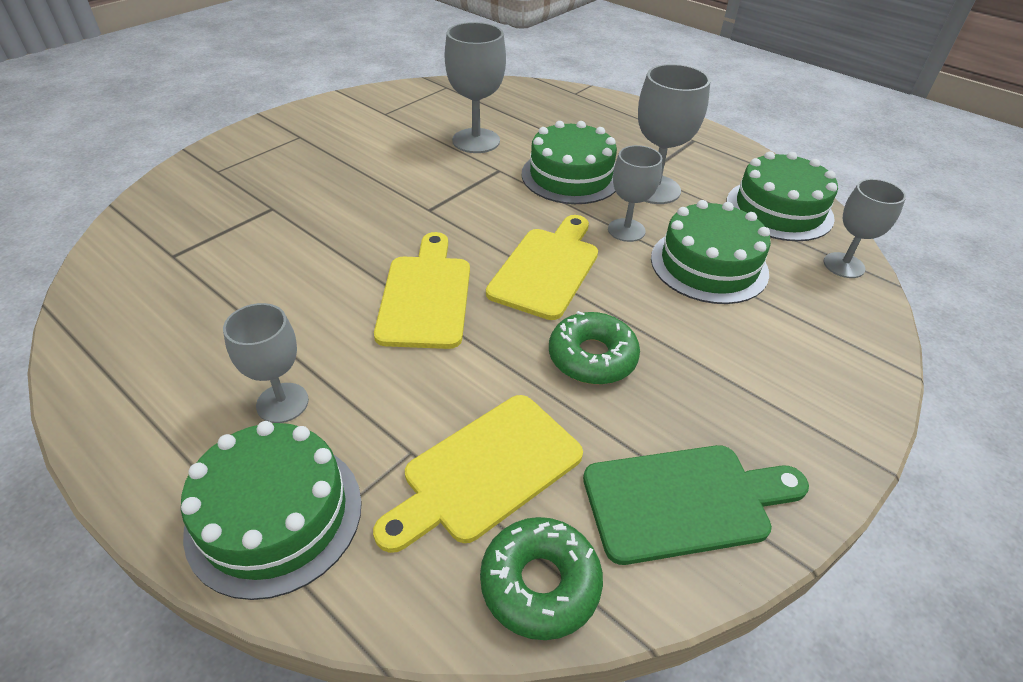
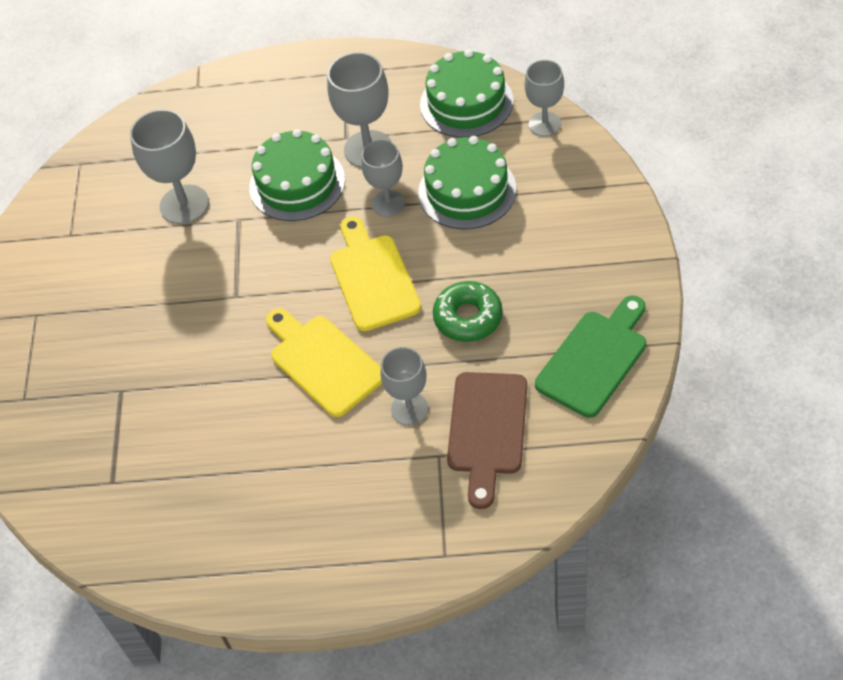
camera: 35 degrees left, 10 degrees up
(275, 515) = (414, 543): green cake -> none
(282, 403) = (334, 495): grey goblet -> grey goblet (409, 409)
(486, 471) = (487, 430): yellow cutting board -> brown cutting board
(540, 583) = (570, 455): green donut -> none

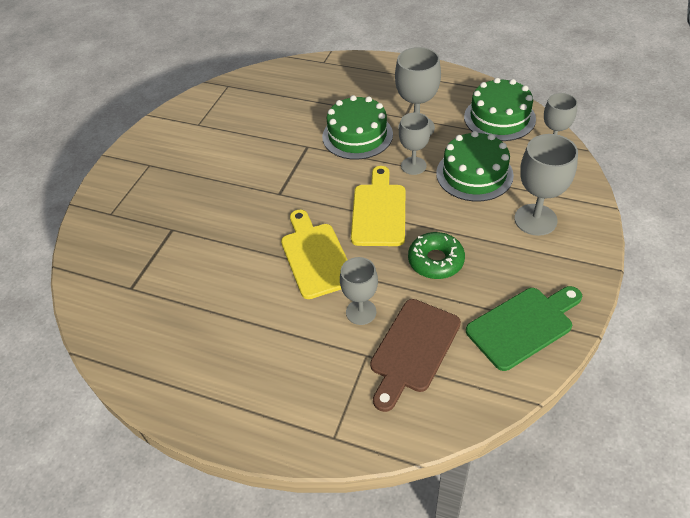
camera: 20 degrees right, 5 degrees down
(184, 204) = (277, 127): grey goblet -> grey goblet (535, 219)

